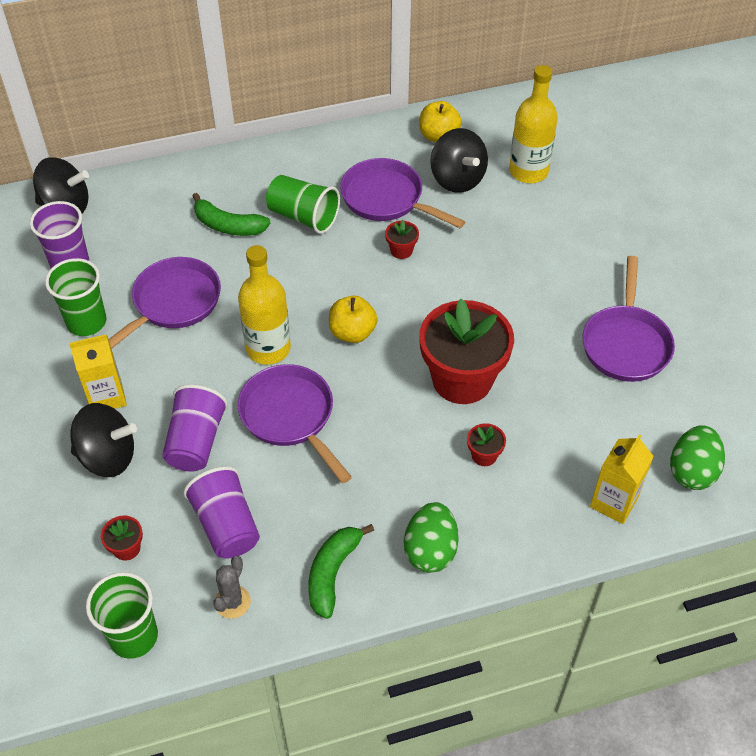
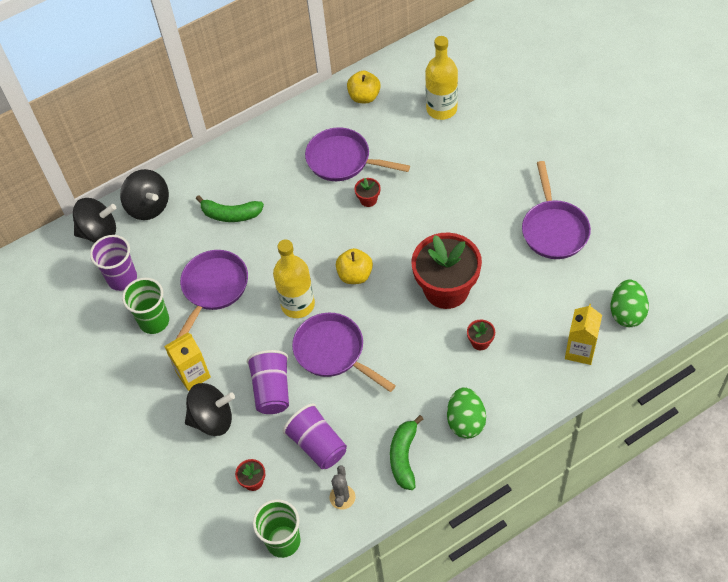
camera: 10 degrees left, 5 degrees up
(303, 217) = (285, 192): green cup -> none
(457, 179) = (390, 129): black spinning top -> black spinning top (148, 206)

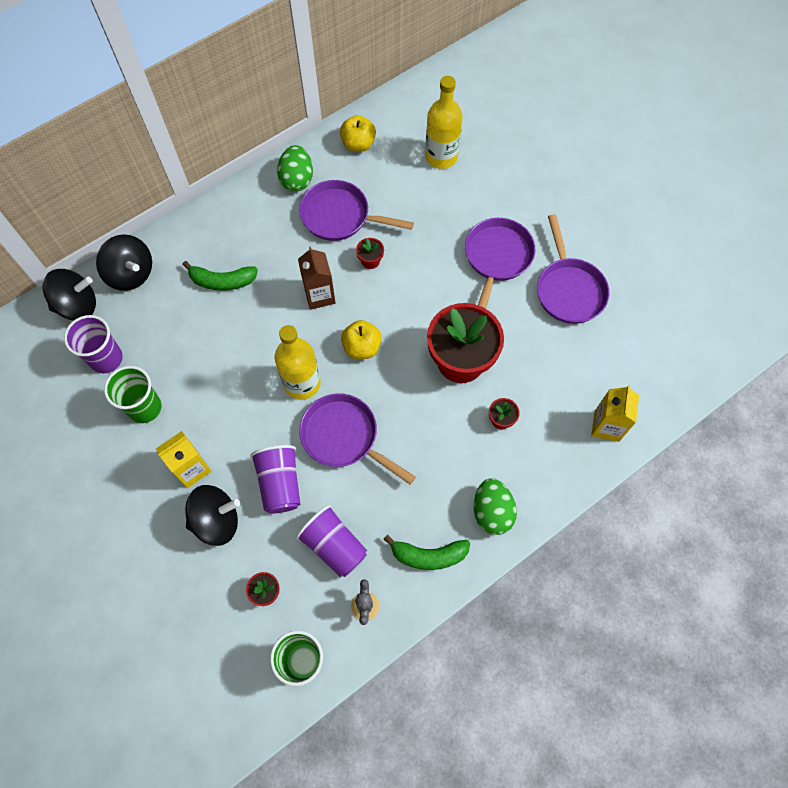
camera: 10 degrees left, 10 degrees up
(213, 289) = (208, 367): purple pan -> purple pan (497, 258)
(319, 229) = (319, 295): none -> brown carton
(404, 457) = (428, 555): green banana -> green banana turned 90 degrees counterclockwise
(627, 313) = (651, 382): green egg -> green egg (297, 179)

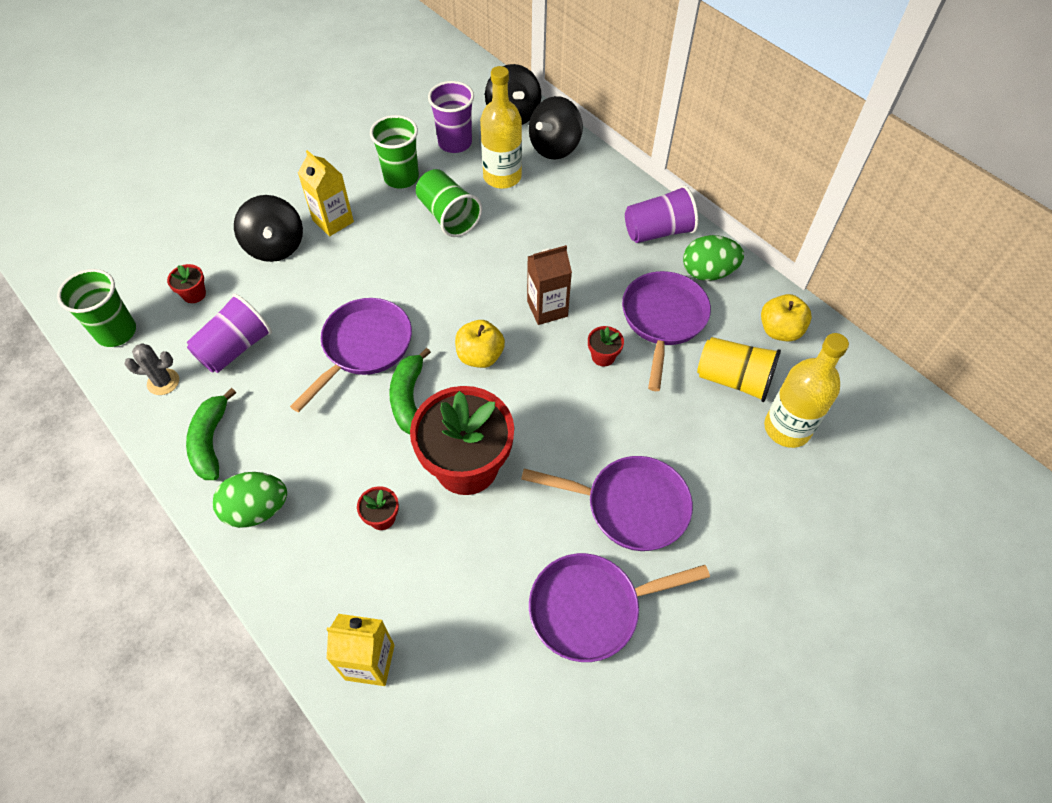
camera: 85 degrees right, 10 degrees down
(203, 367) = (448, 216): none -> green cup
(222, 281) = (555, 220): green banana -> green banana (408, 398)
(280, 483) = (311, 294): purple cup -> purple cup (658, 231)
(302, 383) = (431, 302): yellow bottle -> yellow bottle (502, 177)
(398, 180) = (733, 379): none -> yellow cup

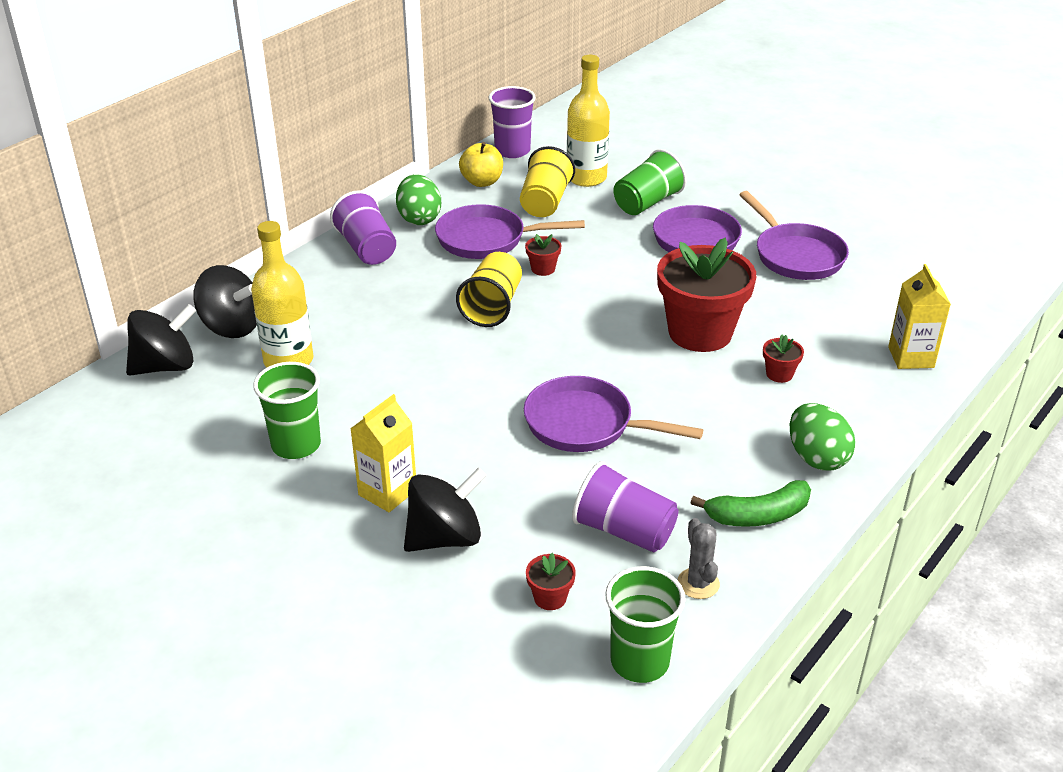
camera: 100 degrees left, 20 degrees down
(408, 398) = (640, 380): green banana -> none
(448, 216) = (364, 393): green cup -> green cup (647, 203)
(455, 143) = (223, 408): purple cup -> purple cup (512, 151)
(480, 356) = (568, 341): yellow apple -> none
(547, 309) = (492, 306): brown carton -> yellow cup

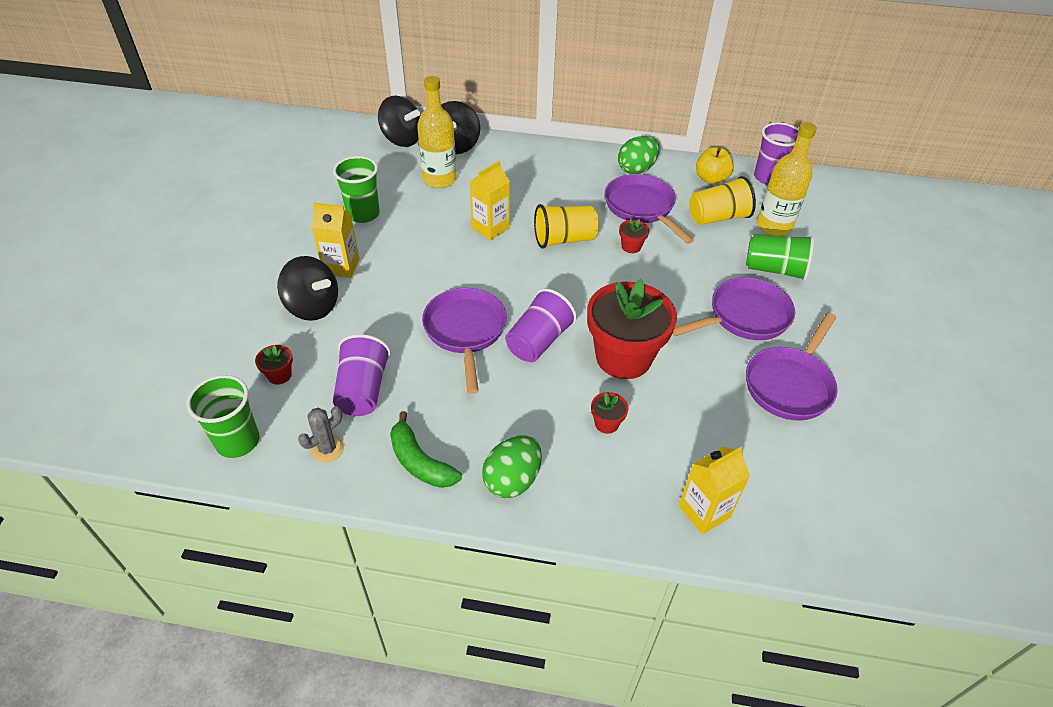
camera: 60 degrees right, 10 degrees up
(367, 248) = (580, 162): purple cup -> purple cup (538, 341)
(424, 351) = (490, 228): none -> yellow carton

